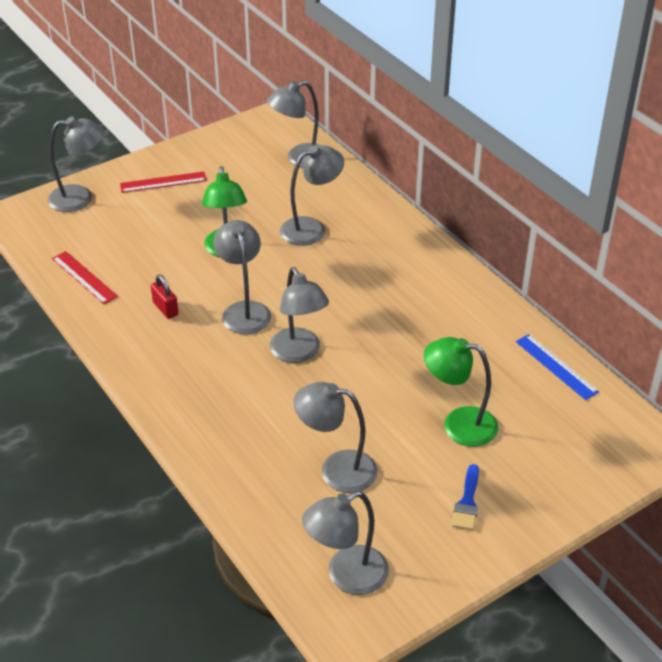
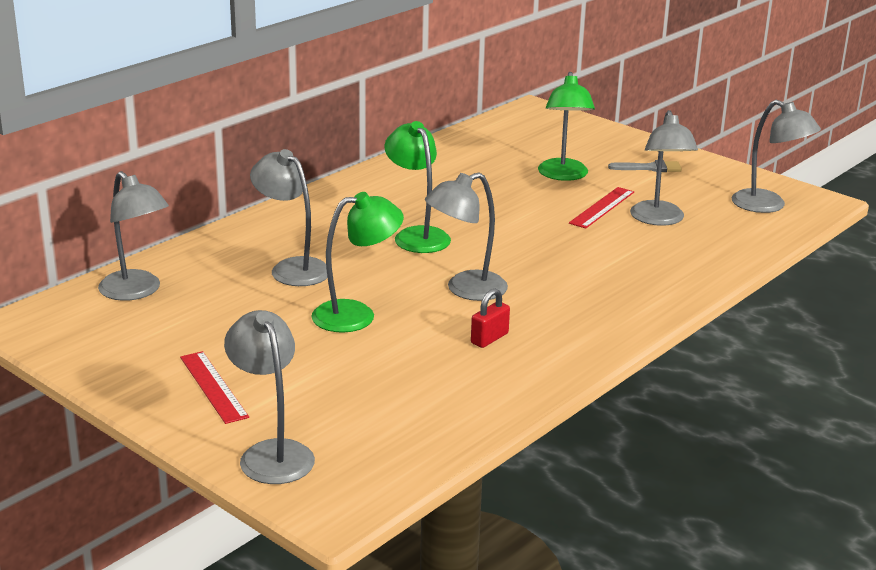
camera: 105 degrees left, 15 degrees down
(84, 277) = (459, 409): red ruler -> red ruler (602, 207)
(299, 353) = (517, 252): grey lamp -> none
(348, 300) = (417, 235): none -> green lamp
(467, 502) = (650, 168): blue brush -> grey brush
(556, 366) = (462, 142): blue ruler -> none

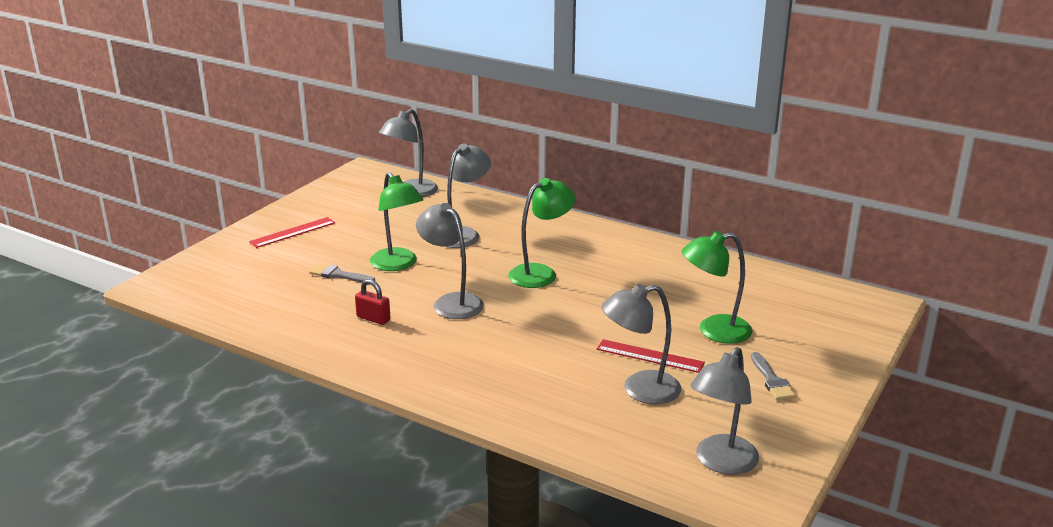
camera: 80 degrees right, 0 degrees up
(271, 453) = (215, 260): grey lamp -> none
(366, 356) = (338, 275): none -> grey brush

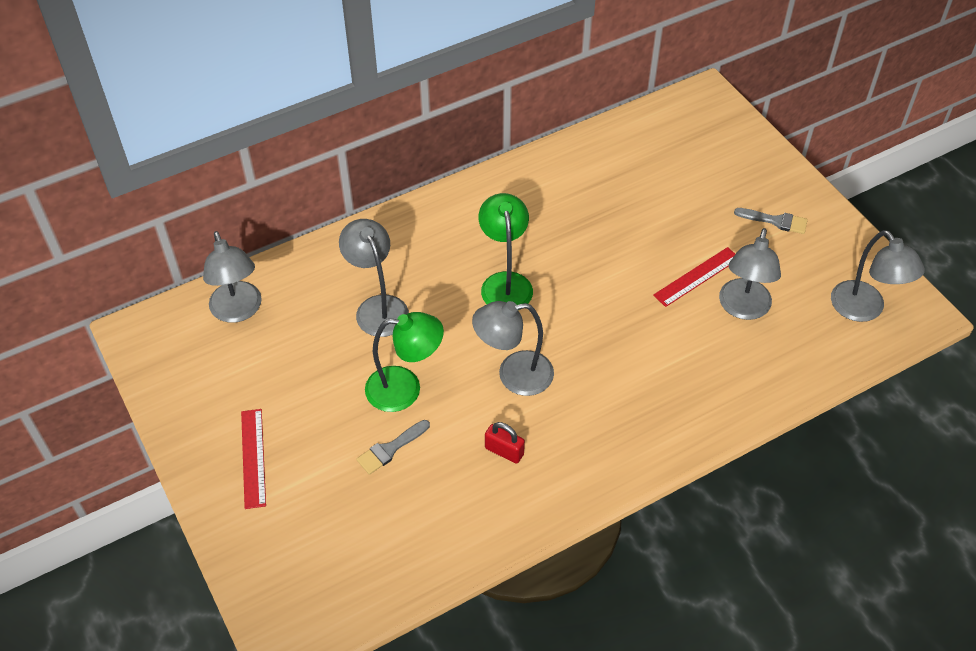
camera: 60 degrees left, 25 degrees up
(373, 318) = (504, 451): red padlock -> red padlock turned 60 degrees clockwise
(714, 331) = (683, 216): green lamp -> none

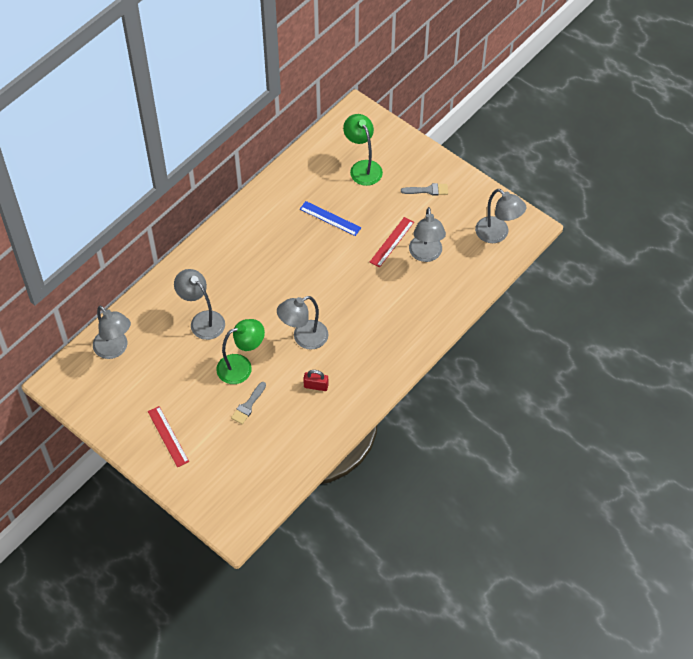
camera: 20 degrees left, 5 degrees up
(505, 283) = (275, 281): green lamp -> green lamp (363, 167)
(617, 220) = (330, 218): none -> blue ruler

